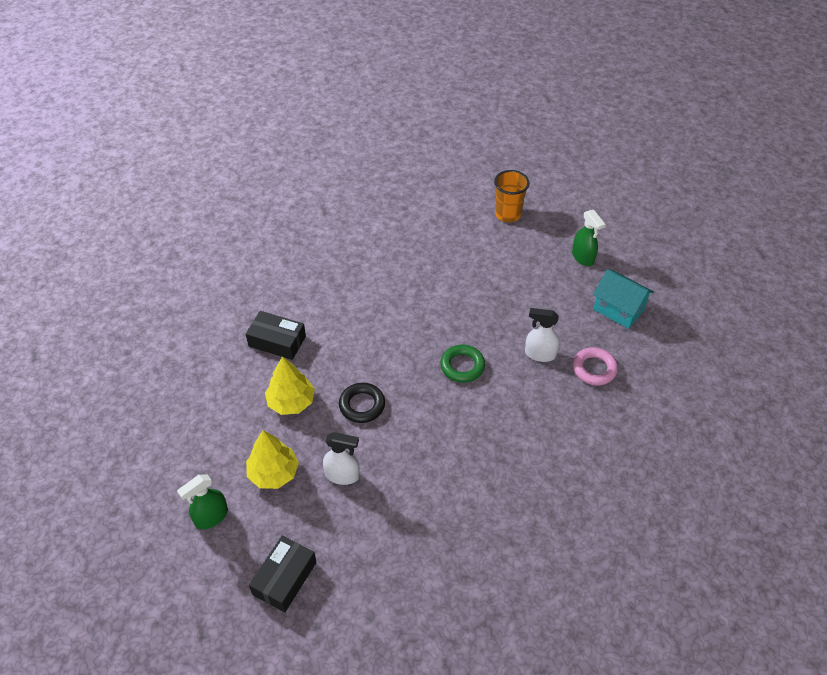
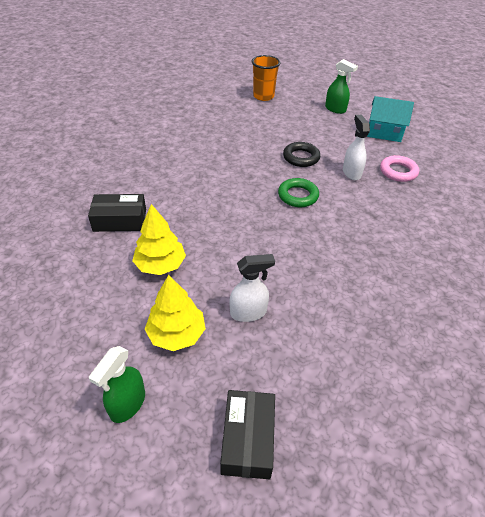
camera: 25 degrees left, 5 degrees down
(362, 405) = (231, 248): black ring -> black ring (301, 157)
(539, 354) = (351, 172): white spray bottle -> white spray bottle turned 90 degrees clockwise

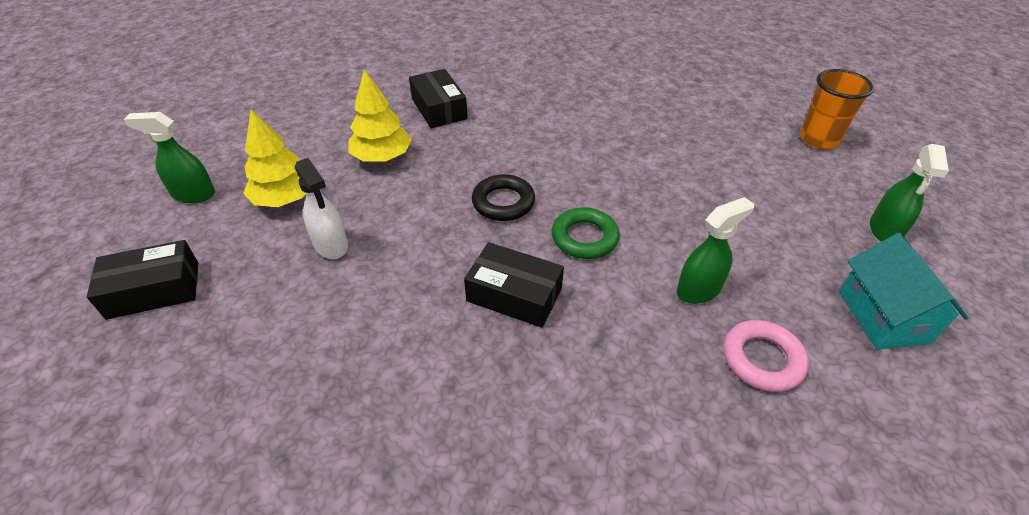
camera: 70 degrees right, 0 degrees up
(301, 157) = (686, 219): black ring -> black ring (503, 202)
(331, 235) = (514, 295): none -> black box
(351, 172) = (699, 290): white spray bottle -> green spray bottle

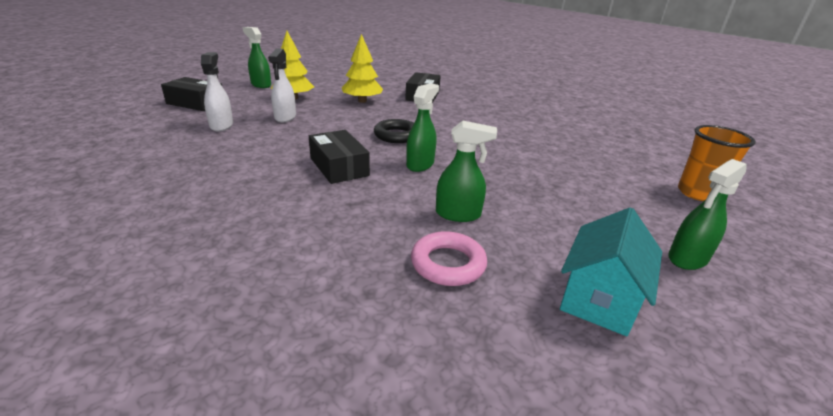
camera: 35 degrees right, 15 degrees down
(269, 313) = (221, 125): none -> white spray bottle
(584, 238) = (420, 164): green ring -> green spray bottle

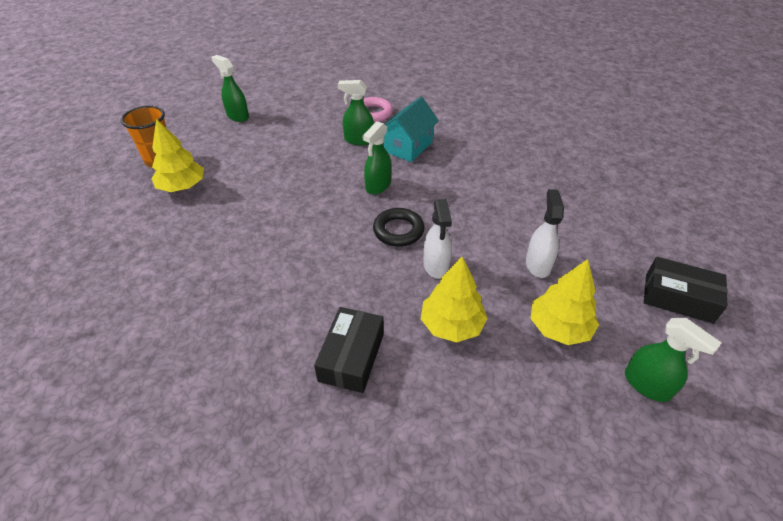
camera: 175 degrees left, 15 degrees up
(221, 125) = (595, 241): white spray bottle -> white spray bottle (436, 266)
(339, 167) = (448, 181): black box -> none
(599, 298) = (305, 100): turquoise house -> turquoise house (408, 147)
(631, 168) = (182, 187): none -> yellow tree
(687, 259) = (237, 116): green spray bottle -> green spray bottle turned 105 degrees counterclockwise

